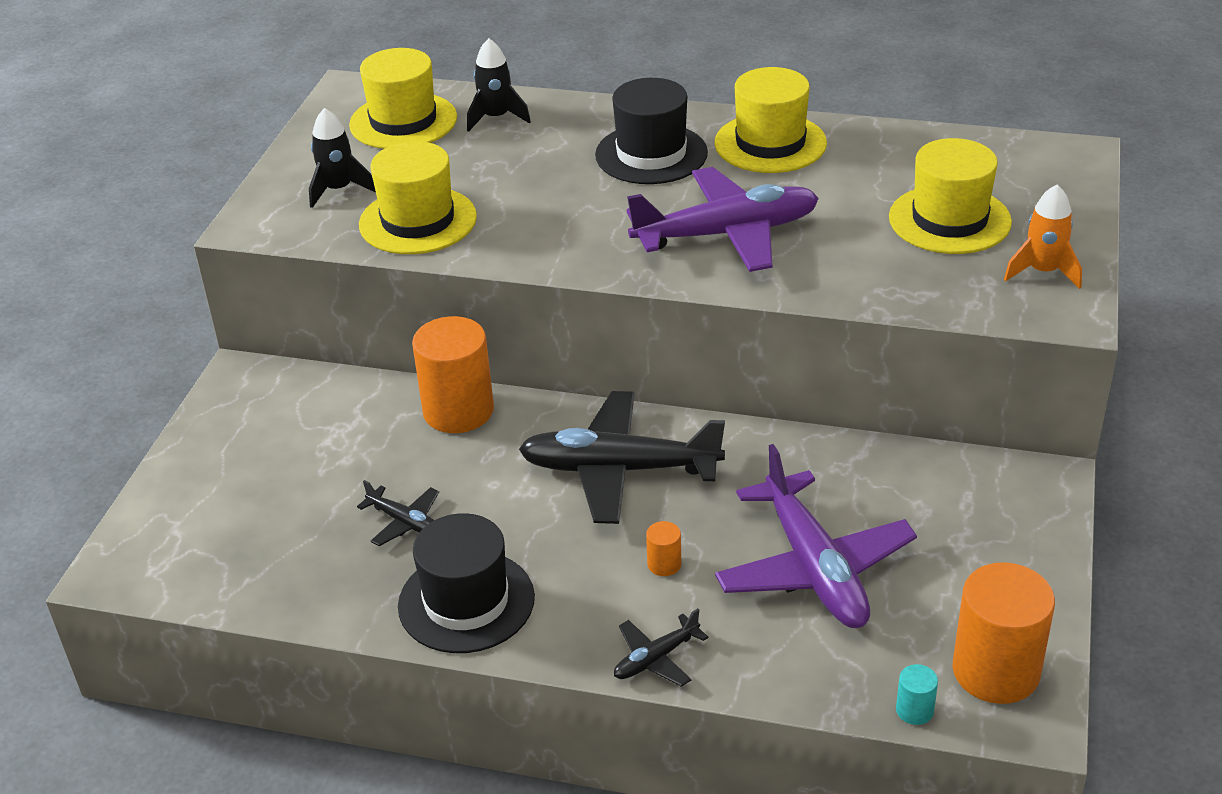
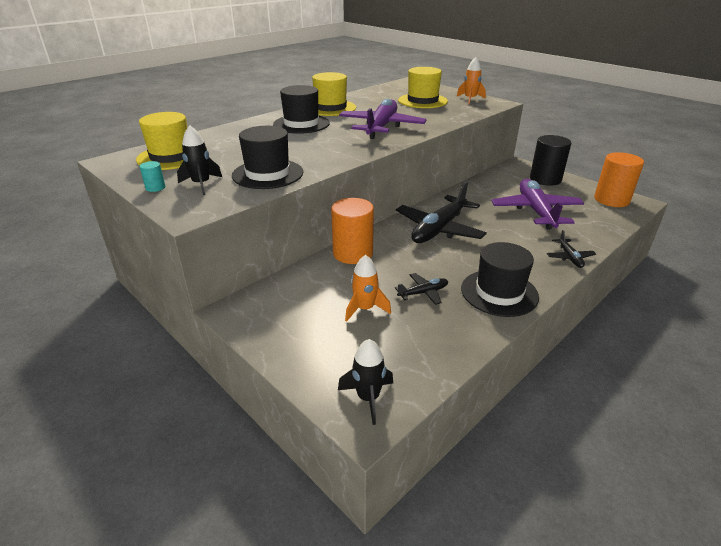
camera: 60 degrees left, 5 degrees down
(324, 482) = (365, 309): none -> orange rocket
(418, 221) = (267, 174): yellow hat -> black hat
(496, 118) = (213, 140): black rocket -> black rocket (368, 398)
(664, 564) = (510, 238): orange cylinder -> none
(814, 568) = (535, 211): purple plane -> purple plane turned 105 degrees counterclockwise
(914, 710) = (626, 218): turquoise cylinder -> turquoise cylinder (155, 188)
(1002, 542) = (545, 179): none -> black cylinder

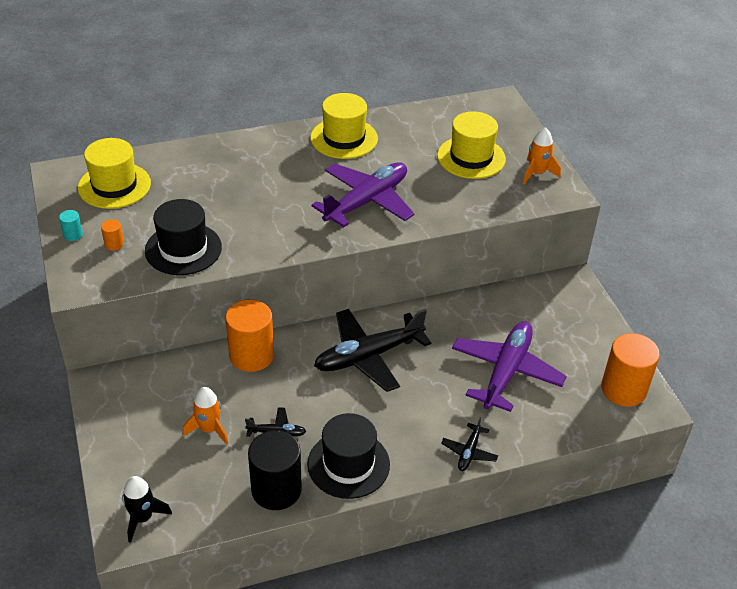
camera: 25 degrees right, 10 degrees up
(201, 184) = (114, 244): black rocket -> orange cylinder
(301, 124) = (284, 164): black hat -> none
(545, 179) = (579, 322): black cylinder -> black cylinder (276, 490)

